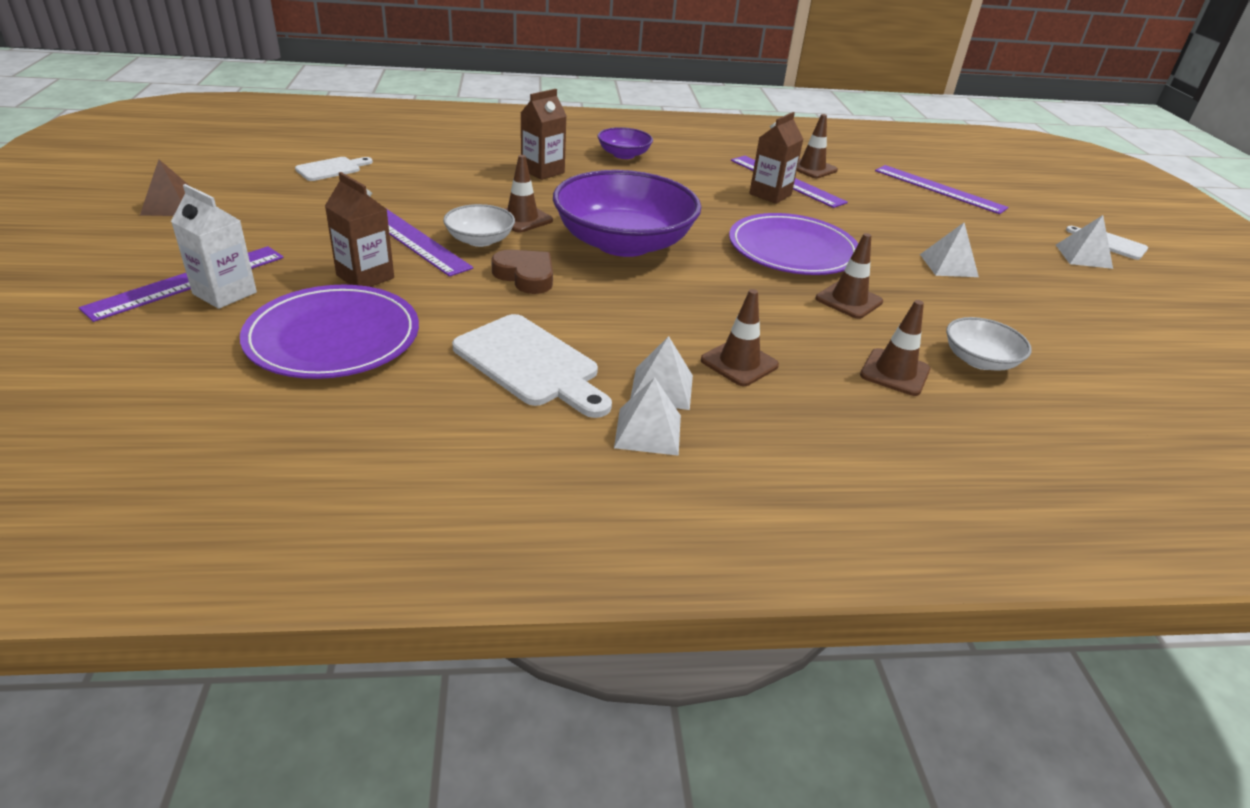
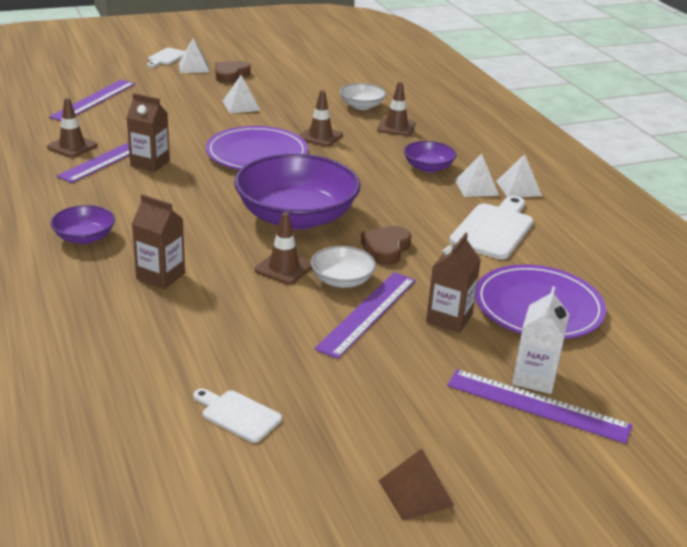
camera: 105 degrees left, 5 degrees down
(739, 363) = (428, 167): brown traffic cone -> purple bowl
(1065, 276) = (230, 75): none -> brown heart

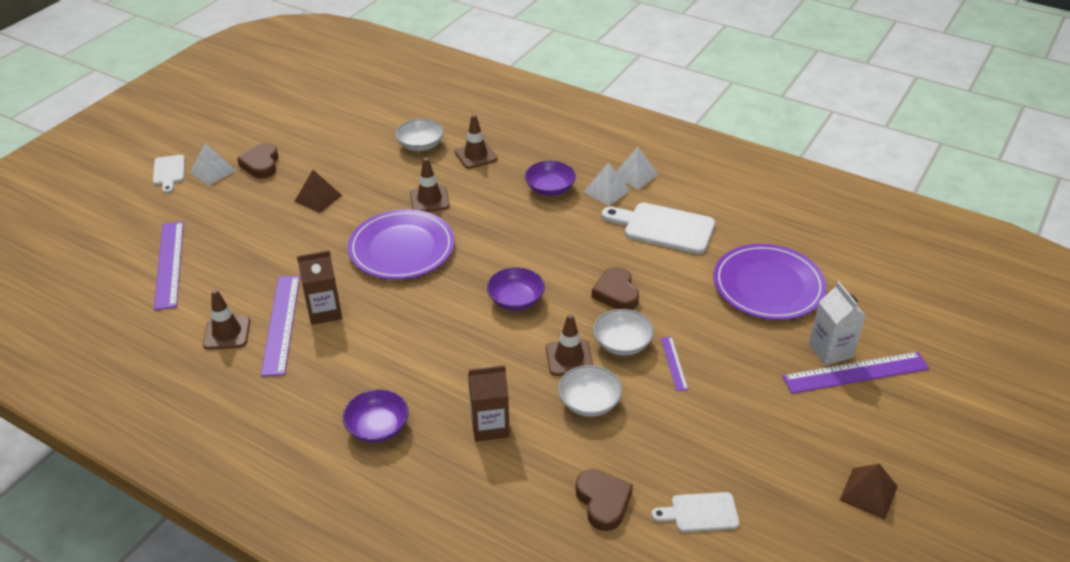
camera: 35 degrees left, 10 degrees up
(172, 363) = (603, 502): none -> brown heart
(241, 106) = (318, 198): white pyramid -> brown pyramid
(257, 301) = (589, 402): none -> white bowl
(296, 217) = (516, 300): purple bowl -> purple bowl, size x0.47
(367, 313) = (673, 363): purple ruler -> purple ruler, size x0.50
(449, 318) = (728, 333): brown carton -> none
(494, 229) = (664, 228): white cutting board -> white cutting board turned 60 degrees counterclockwise

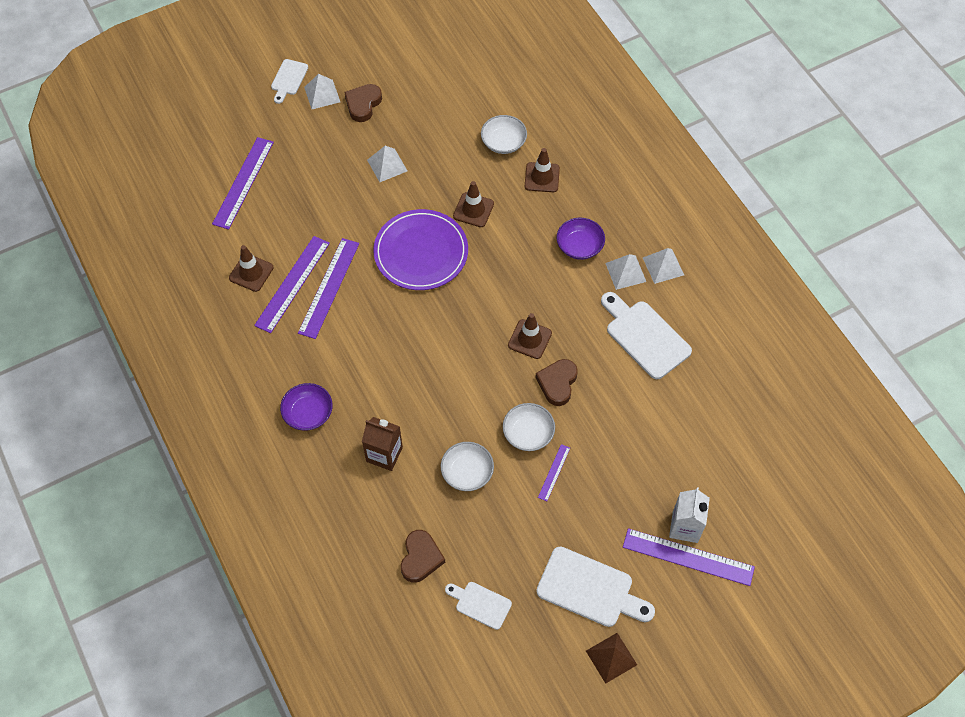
camera: 30 degrees right, 20 degrees up
(318, 198) = (387, 165): brown pyramid -> white pyramid
(325, 311) = (329, 287): brown carton -> purple ruler
(516, 300) = (475, 349): purple bowl -> none
(569, 358) = (479, 425): brown traffic cone -> brown traffic cone (529, 339)
(768, 285) = (685, 440): purple plate -> none
(794, 443) = (590, 589): none -> white cutting board

